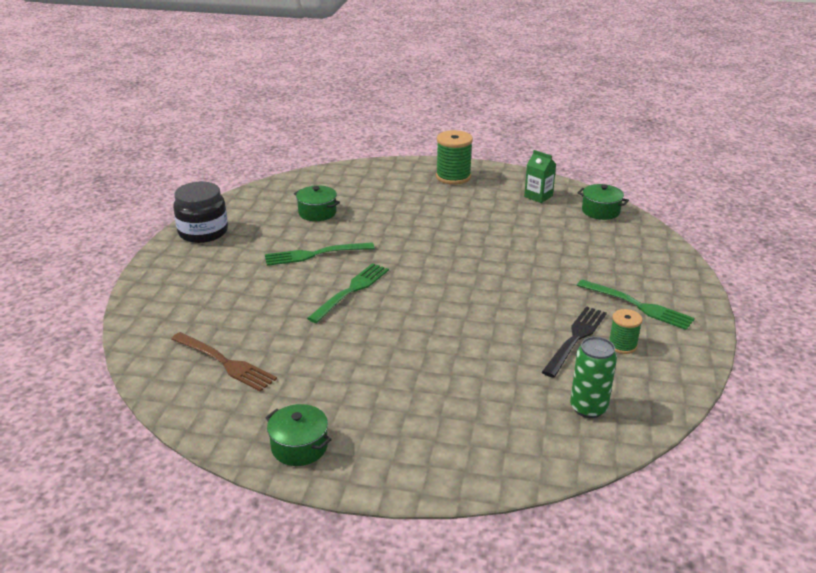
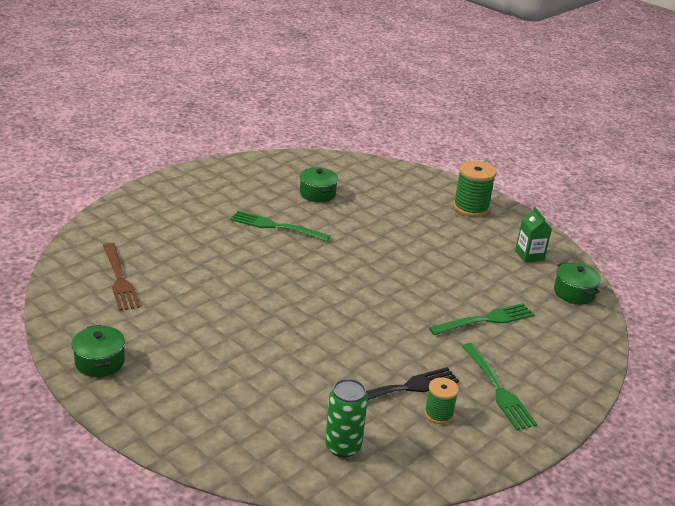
camera: 30 degrees right, 0 degrees up
(203, 232) = (214, 175): black jar -> none
(351, 291) = (269, 267): green fork -> green fork (485, 320)

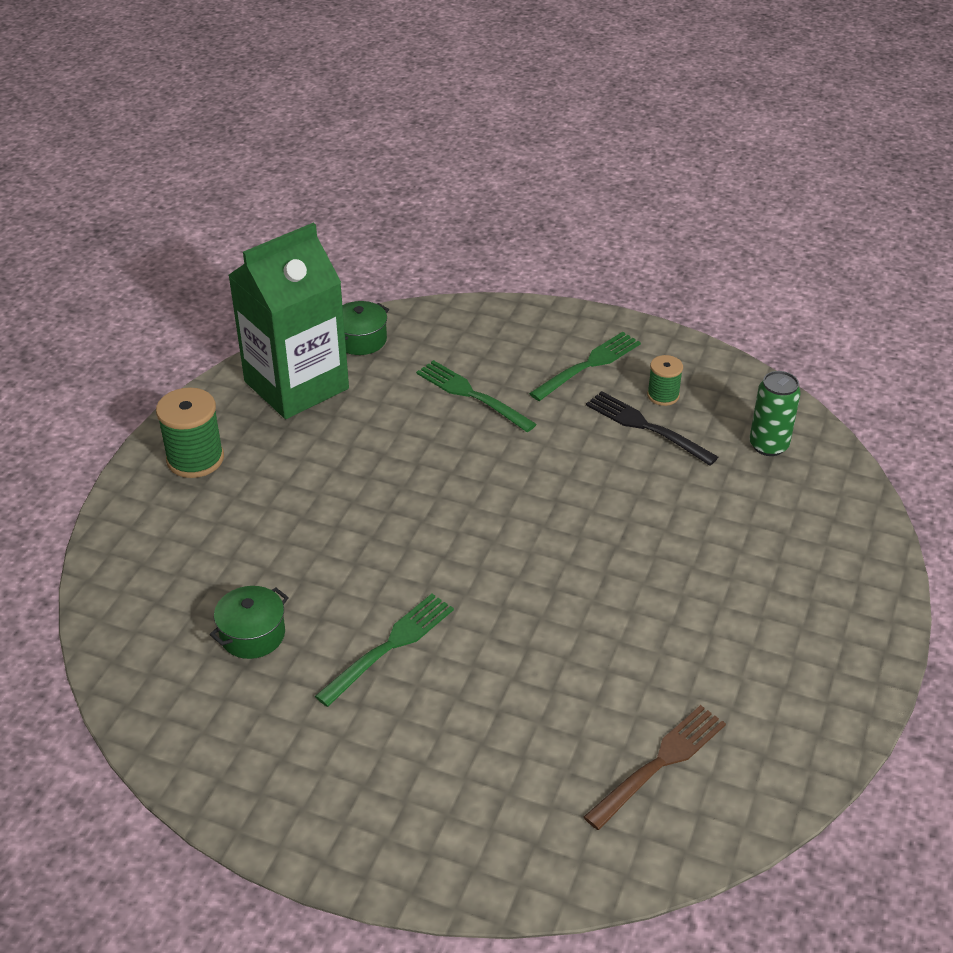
camera: 110 degrees left, 10 degrees up
(100, 362) = (830, 690): green pot -> none
(276, 226) = (389, 646): green fork -> green fork turned 135 degrees counterclockwise
(529, 255) = (296, 385): green carton -> green carton, size x2.50

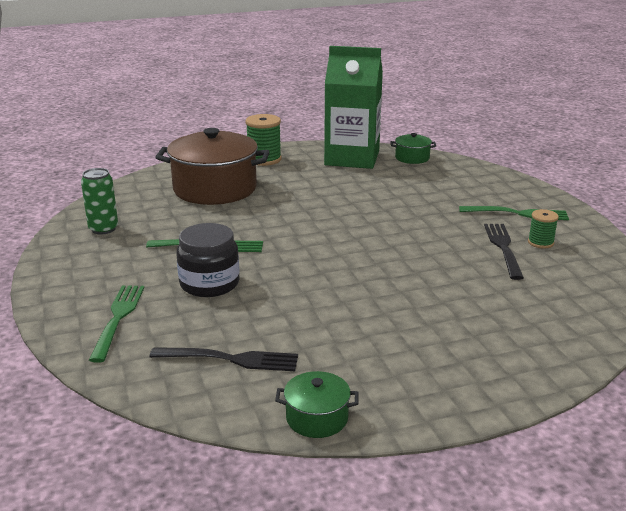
camera: 50 degrees right, 15 degrees down
(229, 554) = (215, 189): none -> brown pot
(252, 634) = (171, 213): green pot -> green pot (317, 418)
(472, 395) = (428, 195): green fork -> green fork (118, 318)
(482, 696) = (209, 284): none -> black jar
(659, 763) = (230, 359): brown fork -> black fork
(768, 445) = (571, 292): green can -> green can (103, 229)

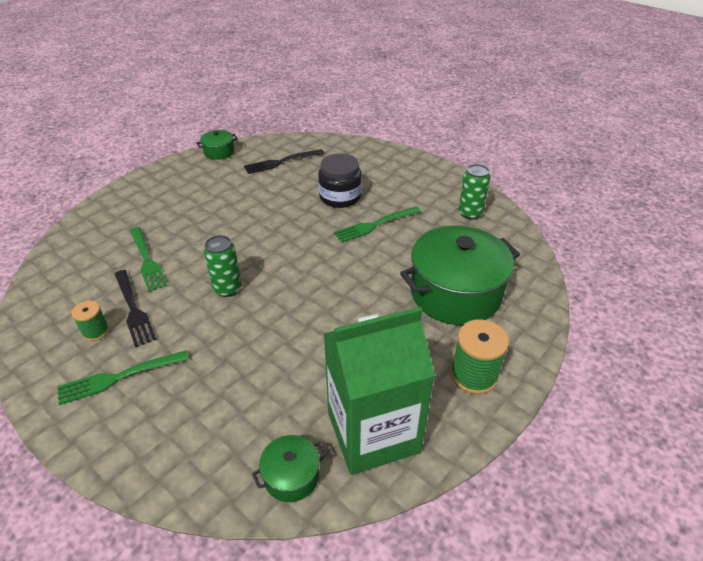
camera: 150 degrees right, 15 degrees up
(118, 318) = (363, 162): green fork -> green fork (147, 260)
(215, 189) = (455, 293): brown pot -> green pot
(405, 239) = (227, 289): none -> green can

